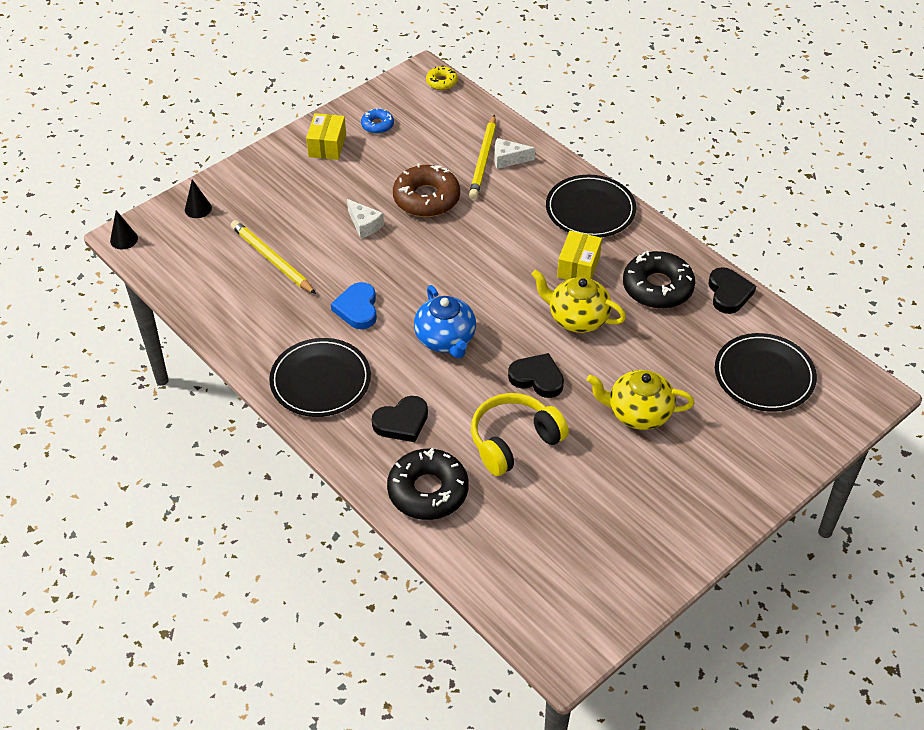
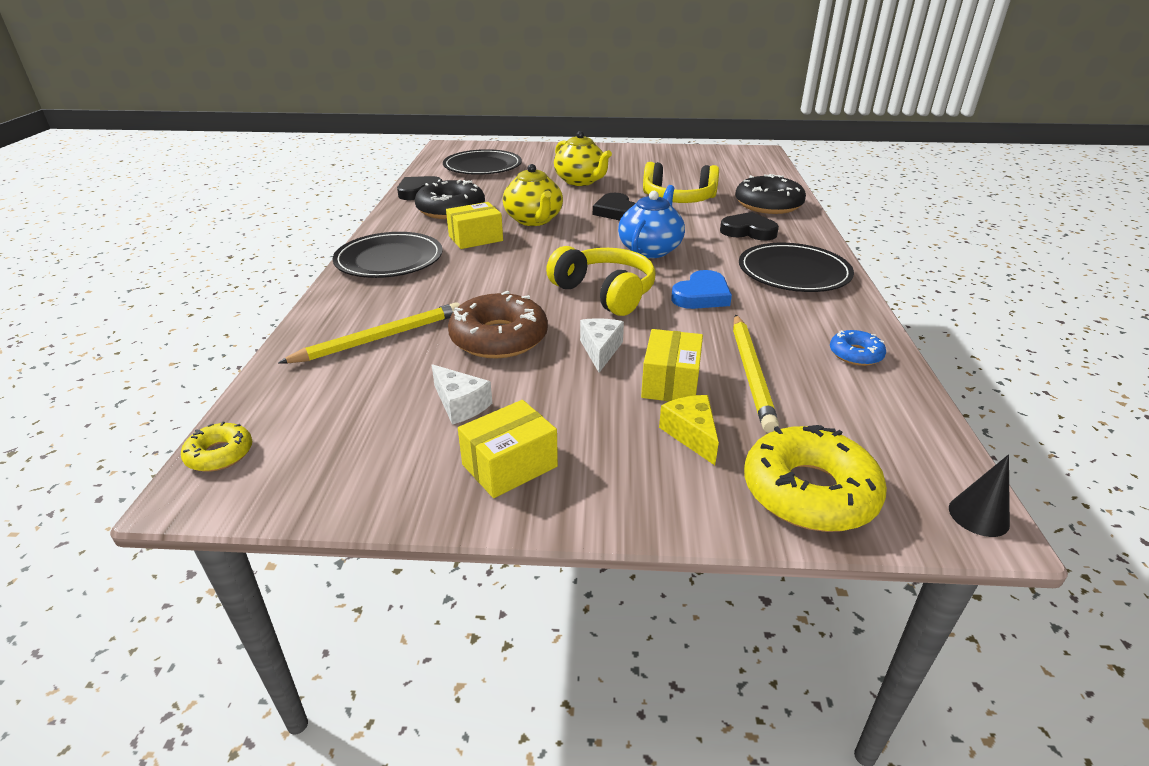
camera: 135 degrees left, 15 degrees down
(198, 208) = (809, 492): black cone -> yellow donut
(268, 205) = (691, 435): none -> yellow cheese
(306, 227) = (670, 382): none -> yellow box
(377, 125) = (403, 450): blue donut -> blue donut (855, 354)
(418, 270) = (605, 293): none -> yellow headphones
(508, 159) = (359, 325): white cheese -> white cheese (460, 404)

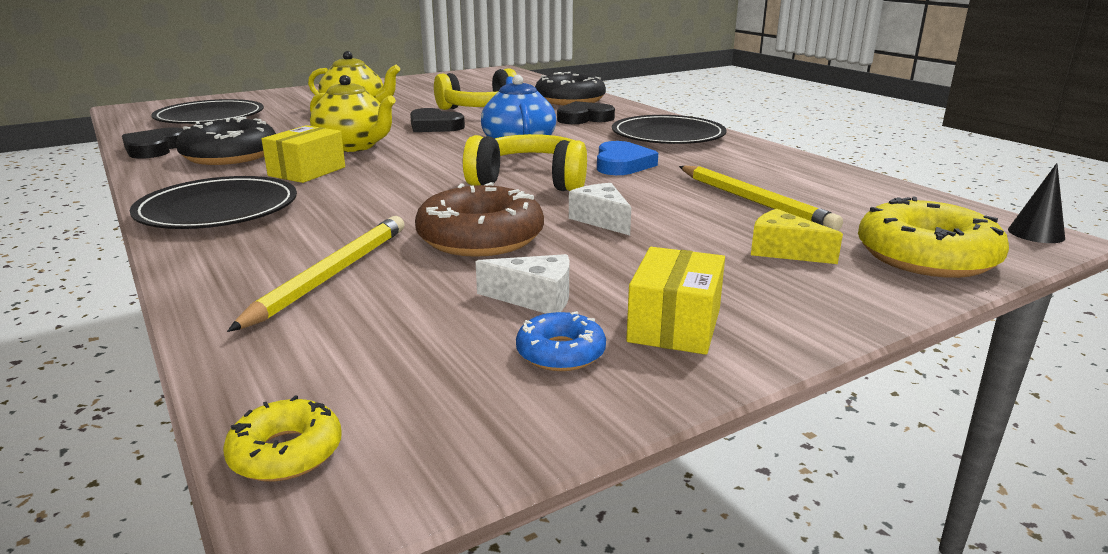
camera: 35 degrees left, 10 degrees down
(670, 382) = (703, 224): yellow box -> none
(855, 354) = (802, 171): blue donut -> blue donut (560, 353)

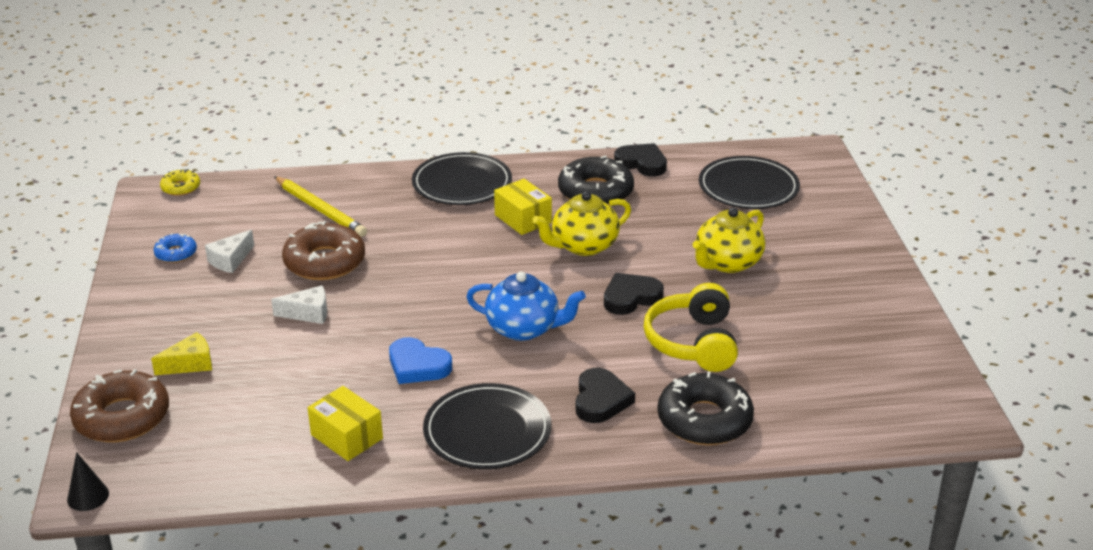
camera: 115 degrees right, 10 degrees up
(530, 181) = (414, 307): yellow headphones -> none
(674, 325) = (161, 290): yellow box -> yellow box (346, 437)
(753, 201) = (274, 394): yellow pencil -> none
(926, 256) = (122, 417): yellow donut -> brown donut

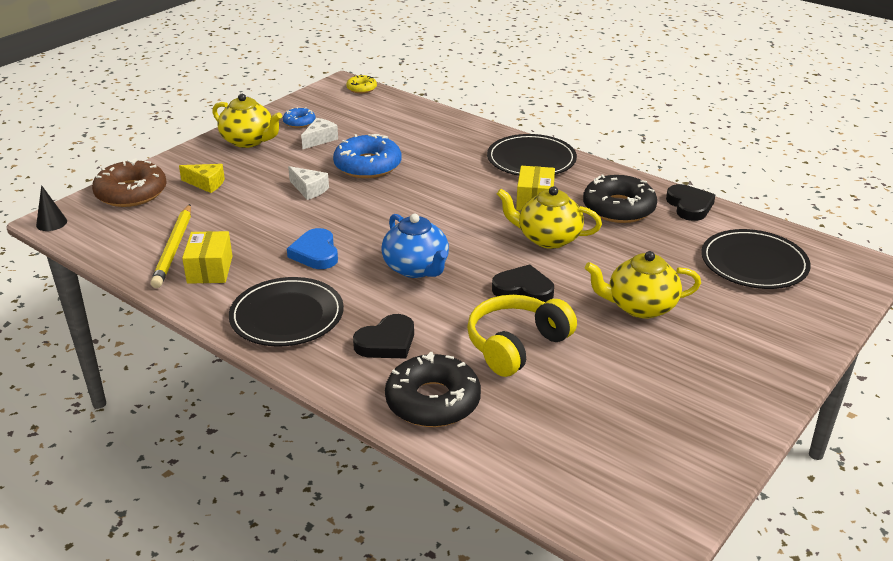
camera: 45 degrees right, 0 degrees up
(155, 299) = (249, 141): none -> yellow teapot
(230, 260) = (320, 139): white cheese -> white cheese turned 135 degrees clockwise
(320, 209) = (416, 135): yellow pencil -> yellow pencil (174, 248)
(325, 262) = (367, 165): brown donut -> blue donut

